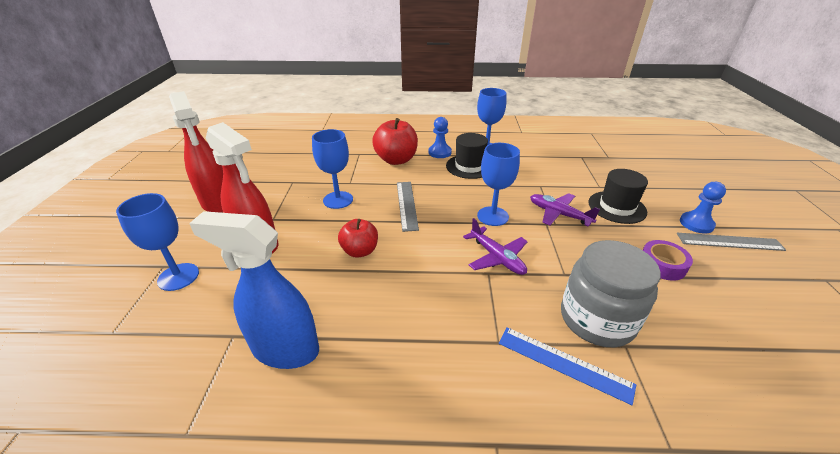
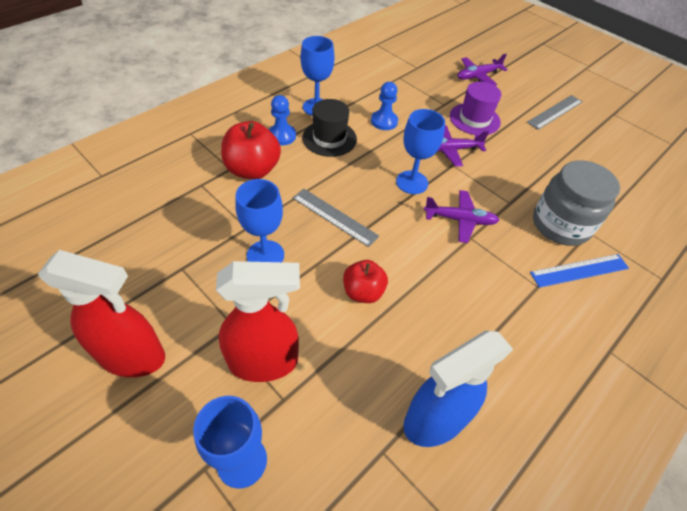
camera: 50 degrees left, 15 degrees up
(617, 207) = (474, 119): black hat -> purple hat
(662, 265) = (545, 155): purple tape -> none
(667, 183) = (478, 76): none -> purple plane
(696, 224) = (527, 106): blue pawn -> blue pawn (384, 121)

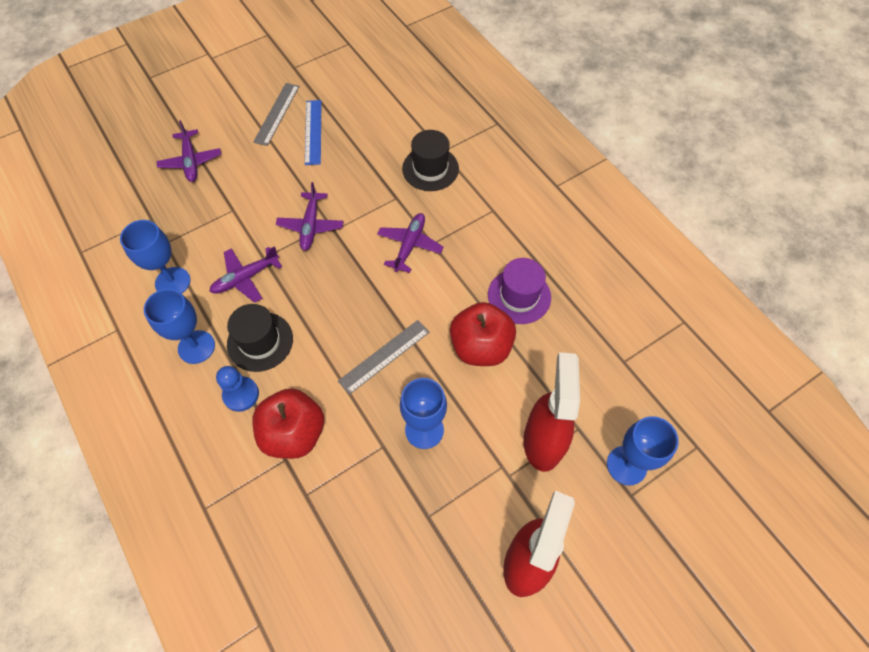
camera: 75 degrees left, 10 degrees up
(363, 292) = (480, 347): red apple -> red apple, size x1.56
(384, 121) = (245, 278): blue pawn -> purple plane
(412, 182) = (351, 274): blue goblet -> blue goblet (172, 282)
(434, 420) = (602, 320): blue spray bottle -> none
(474, 119) = (267, 188): purple hat -> purple hat (519, 296)
(555, 112) = (276, 113): grey ruler -> grey ruler turned 45 degrees clockwise
(560, 225) = (430, 169): grey jar -> black hat
(579, 270) = (481, 175): blue ruler -> blue ruler (313, 132)

